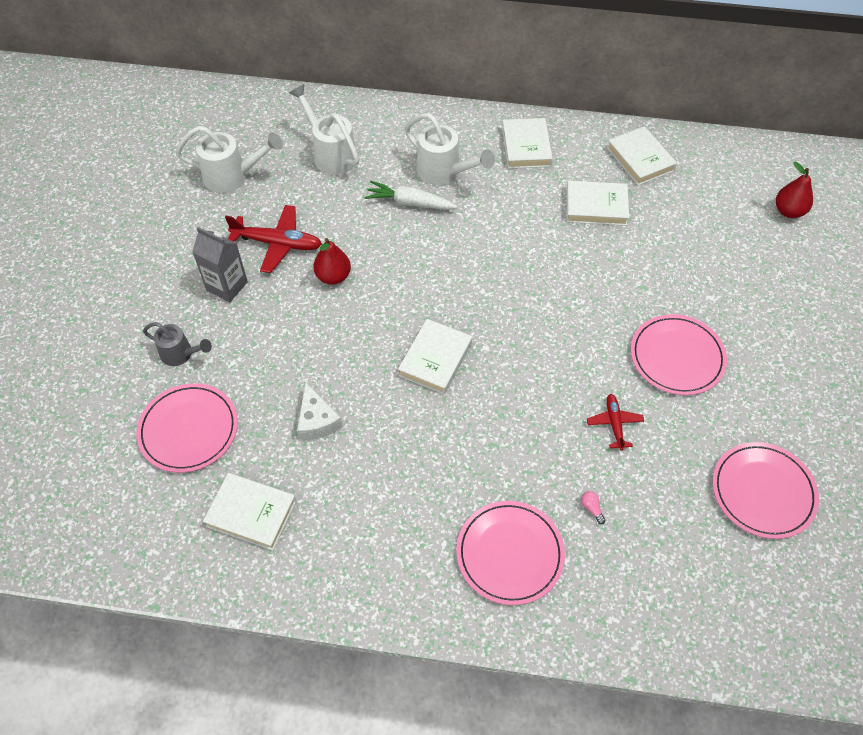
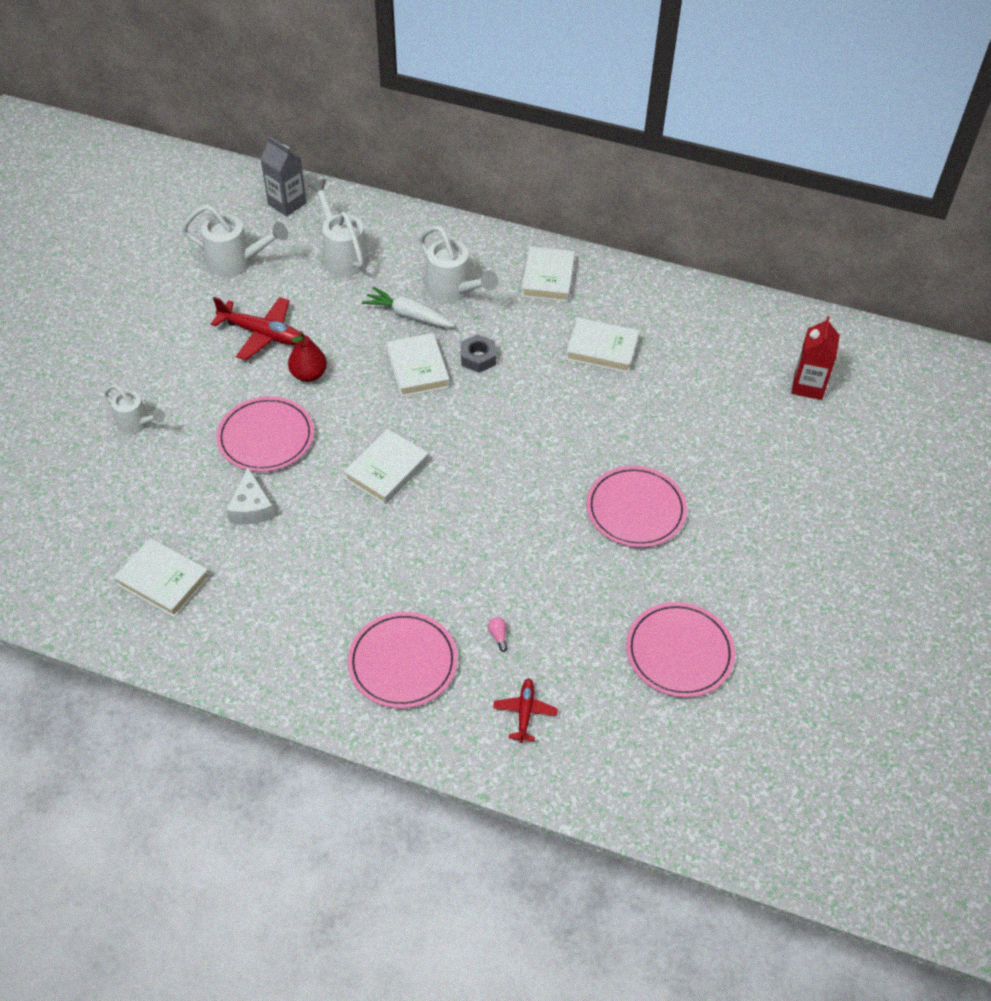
camera: 10 degrees right, 5 degrees down
(180, 354) = (137, 423): grey watering can -> white watering can
(188, 430) = (125, 494): pink plate -> pink plate (266, 437)
(227, 286) = (200, 367): grey carton -> grey carton (287, 203)
(486, 233) = (478, 358): none -> grey nut
(614, 424) = (548, 562): red plane -> red plane (525, 713)
(640, 159) = (665, 309): white book -> white book (417, 369)
(788, 211) = (808, 386): red pear -> red carton

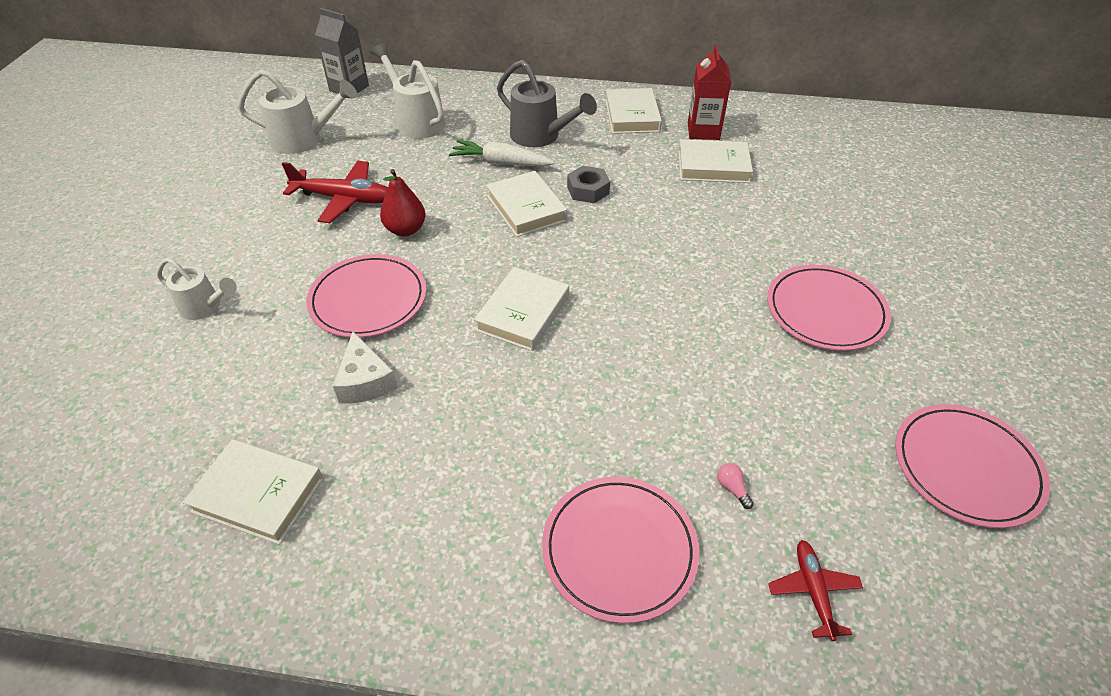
camera: 10 degrees left, 5 degrees down
(453, 290) = (540, 136): white watering can -> grey watering can
(808, 386) = (933, 170): red carton -> red carton (703, 131)

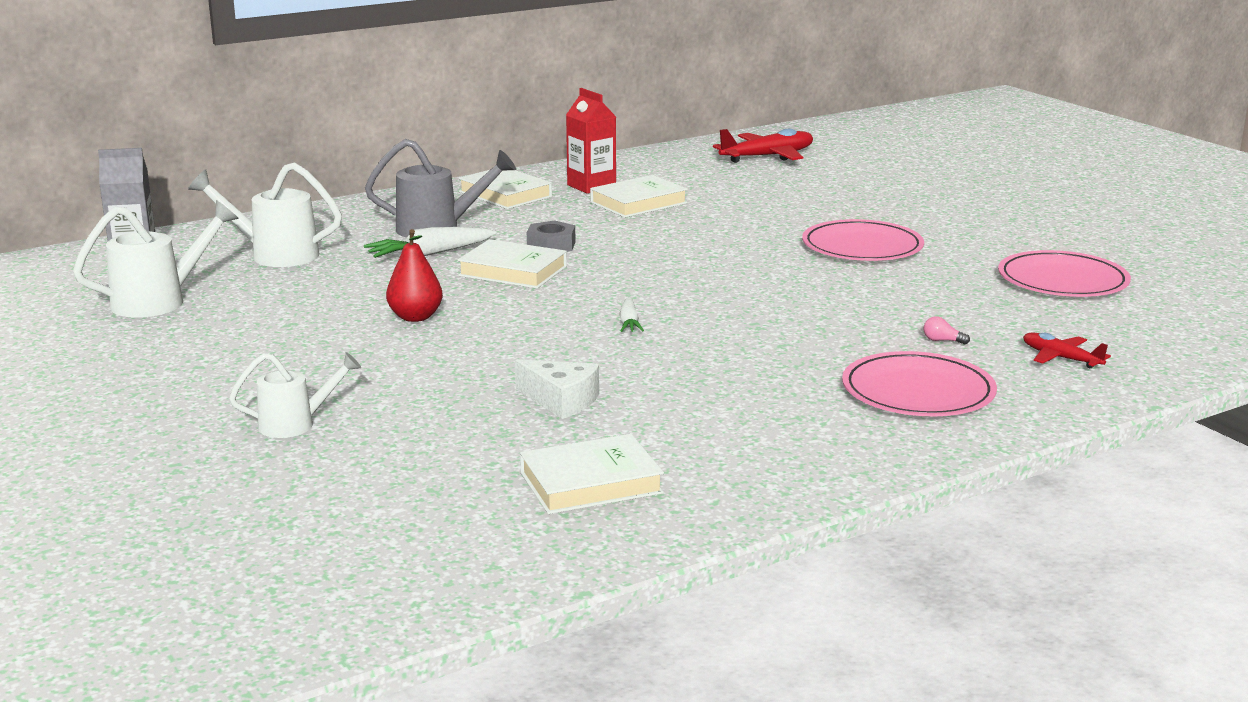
camera: 40 degrees left, 25 degrees down
(344, 199) = (302, 321): red plane -> red plane (767, 157)
(368, 299) = (466, 363): pink plate -> none
(523, 313) = (629, 323): white book -> white carrot

